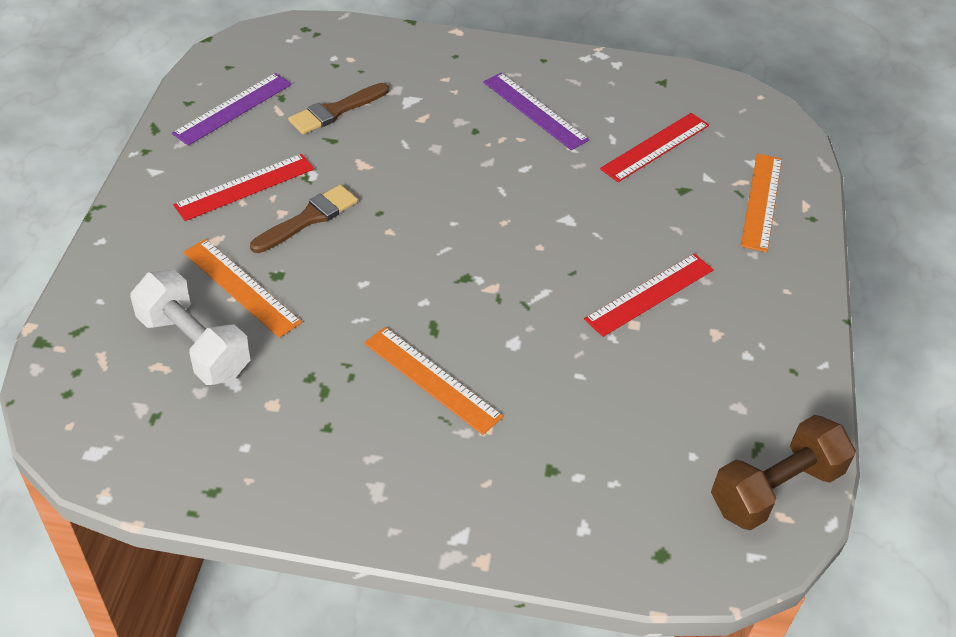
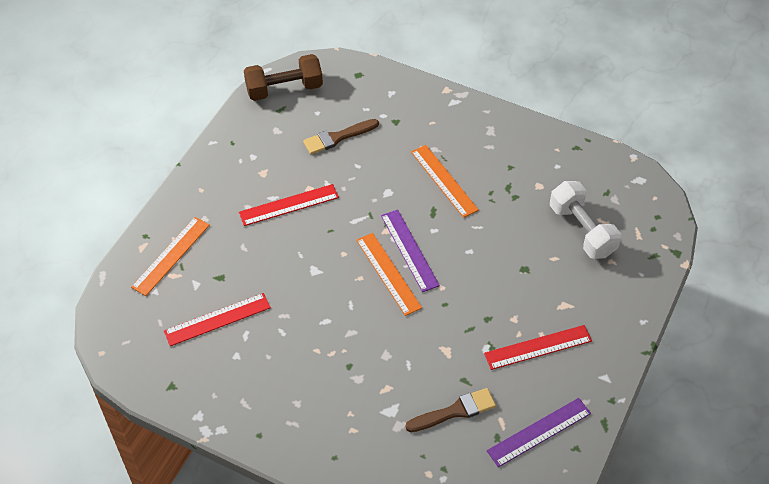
camera: 160 degrees left, 5 degrees up
(241, 287) = (549, 264): orange ruler -> orange ruler (388, 273)
(308, 218) = (496, 309): brown brush -> brown brush (337, 137)
(535, 110) = (293, 376): purple ruler -> purple ruler (409, 250)

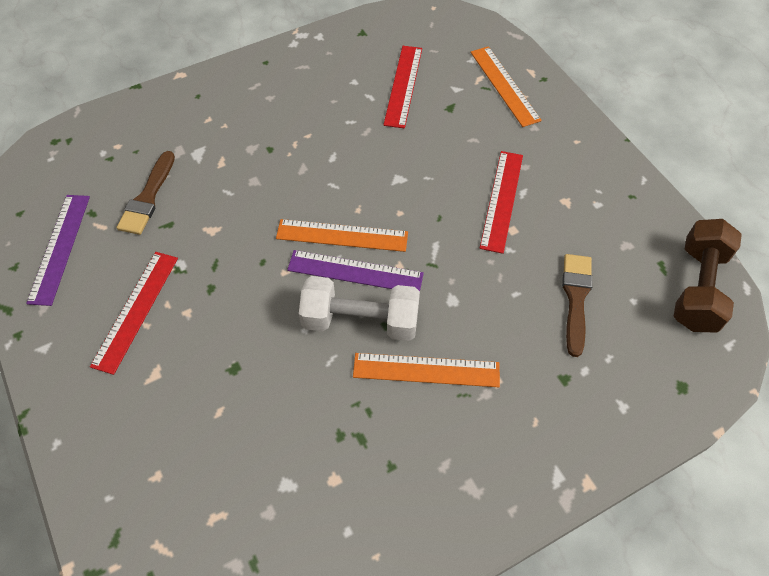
camera: 125 degrees right, 5 degrees up
(582, 230) = (226, 477): white dumbbell -> white dumbbell (360, 321)

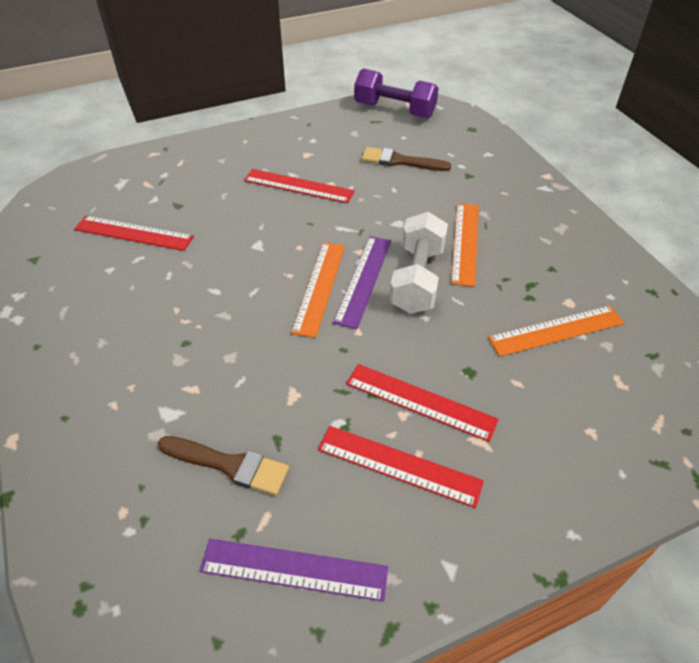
camera: 85 degrees left, 10 degrees down
(199, 325) = (420, 402): none -> red ruler
(504, 85) = (163, 170): orange ruler -> orange ruler (556, 330)
(698, 288) = (394, 110): brown dumbbell -> purple dumbbell

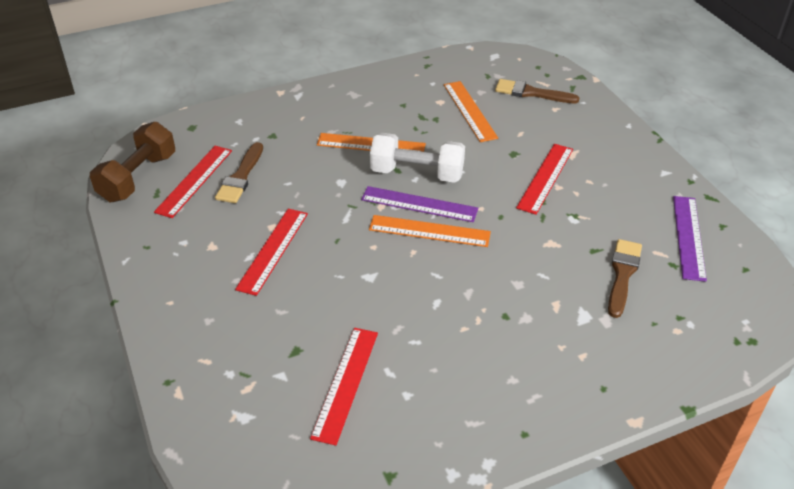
camera: 90 degrees left, 5 degrees down
(394, 110) = (138, 177): purple dumbbell -> brown dumbbell
(399, 465) = (601, 190): red ruler -> red ruler (194, 180)
(624, 404) = (531, 93): none -> brown brush

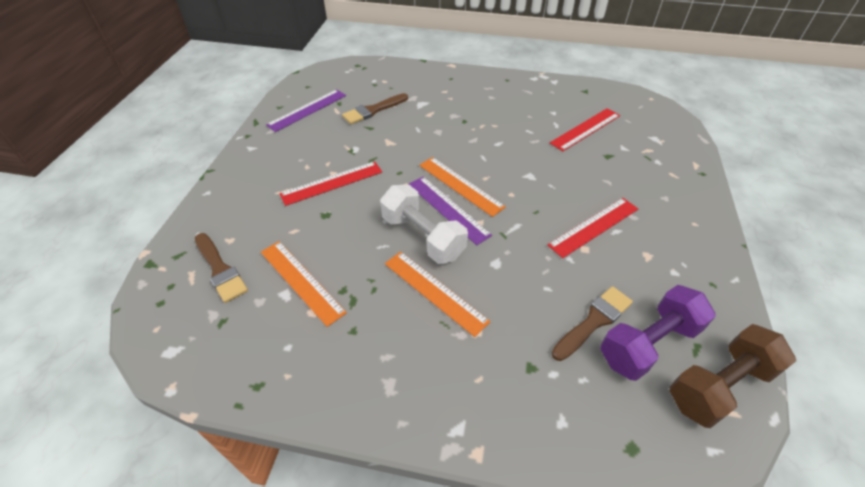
camera: 145 degrees left, 5 degrees up
(194, 180) = (648, 343): red ruler -> purple dumbbell
(469, 111) = (301, 281): orange ruler -> orange ruler turned 60 degrees counterclockwise

